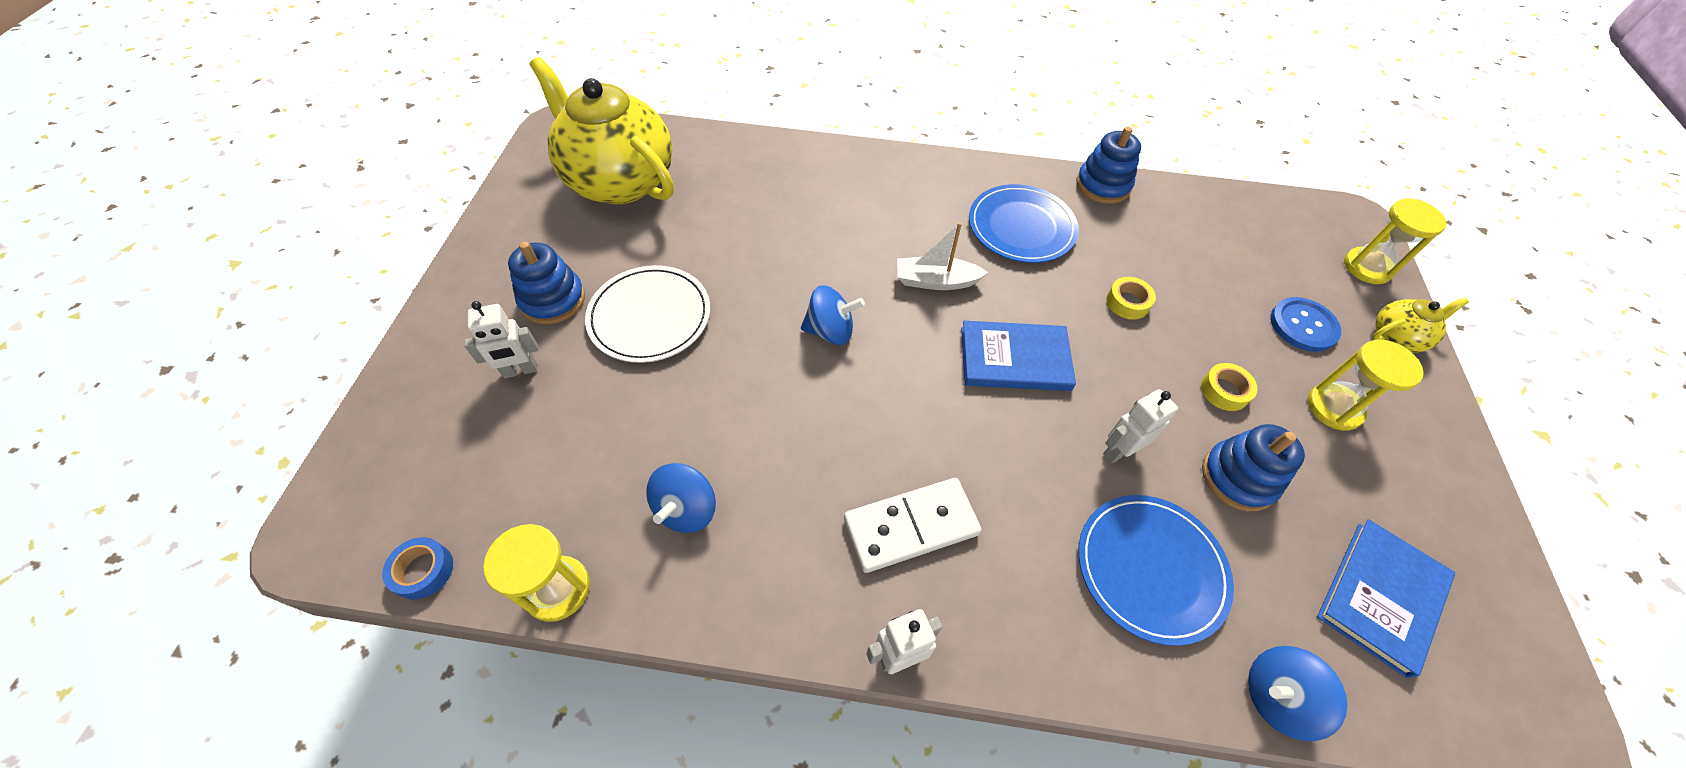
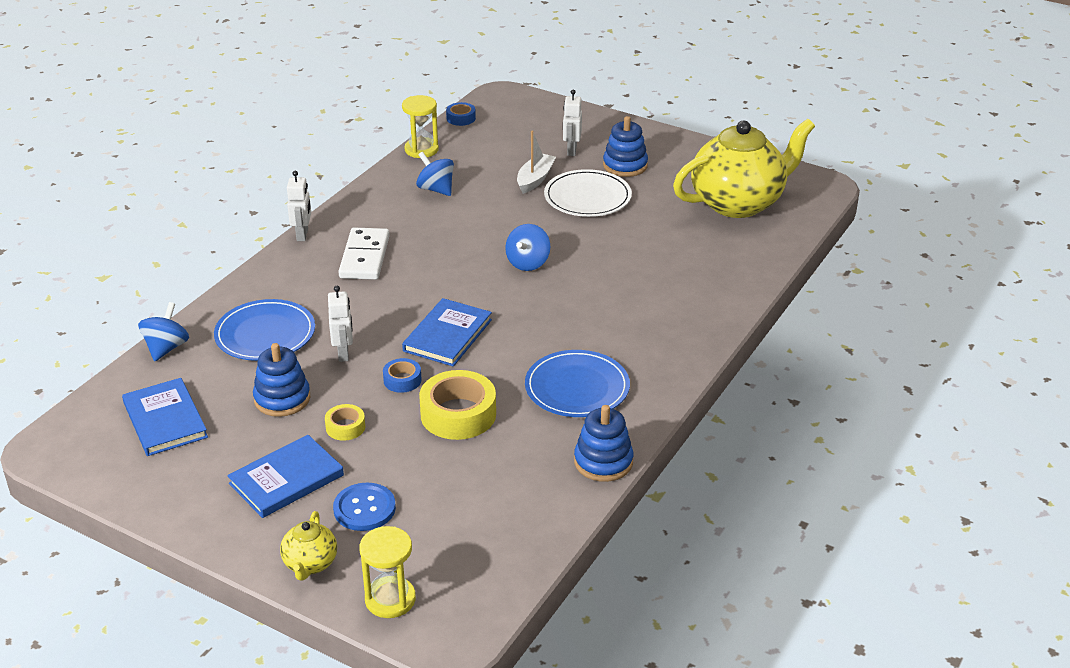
camera: 115 degrees right, 20 degrees down
(936, 281) = (544, 322): white boat -> white boat (535, 179)
(1117, 370) = (402, 380): none -> blue tape
(1127, 302) = (458, 414): yellow tape -> yellow tape, size x1.94
(1334, 408) = (286, 479): yellow hourglass -> blue book

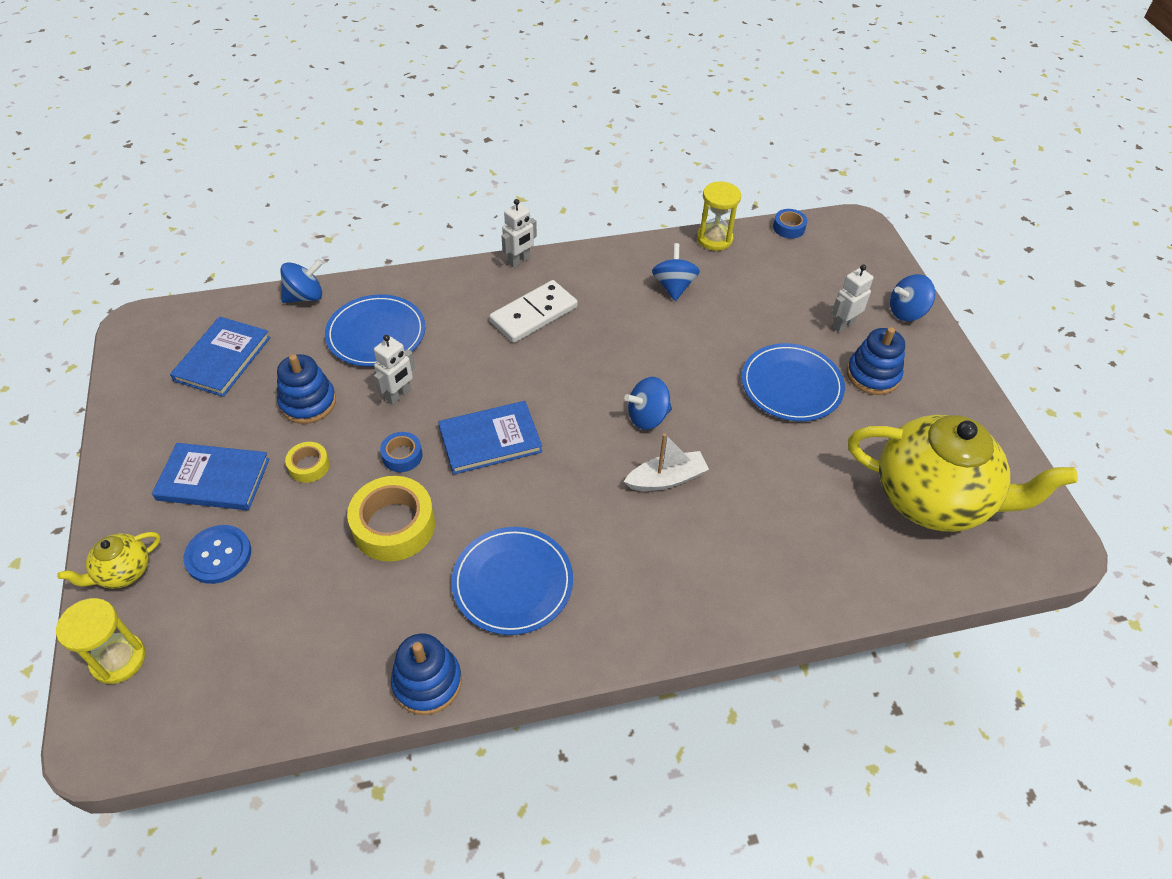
camera: 45 degrees right, 15 degrees up
(535, 179) = (769, 333): white boat -> white boat (666, 479)
(587, 197) = (791, 385): white plate -> blue plate
(598, 124) = (906, 312): none -> blue spinning top

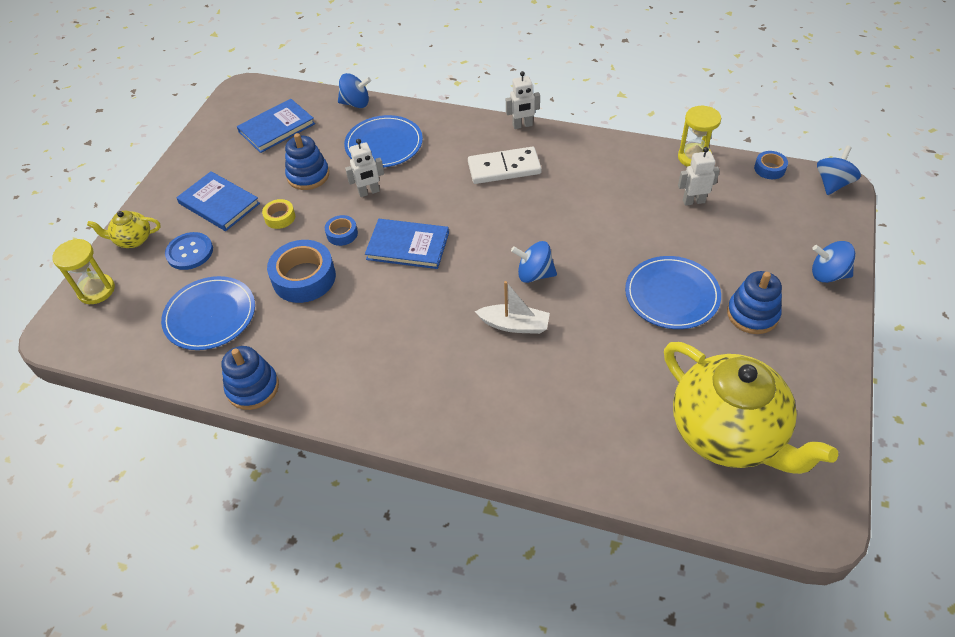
camera: 35 degrees right, 0 degrees up
(394, 525) = (304, 278): yellow tape -> blue tape
(512, 582) = (352, 349): blue plate -> blue plate (210, 315)
(673, 286) = (630, 184): blue spinning top -> blue spinning top (833, 183)
(843, 325) = (757, 264): white robot -> white robot (693, 201)

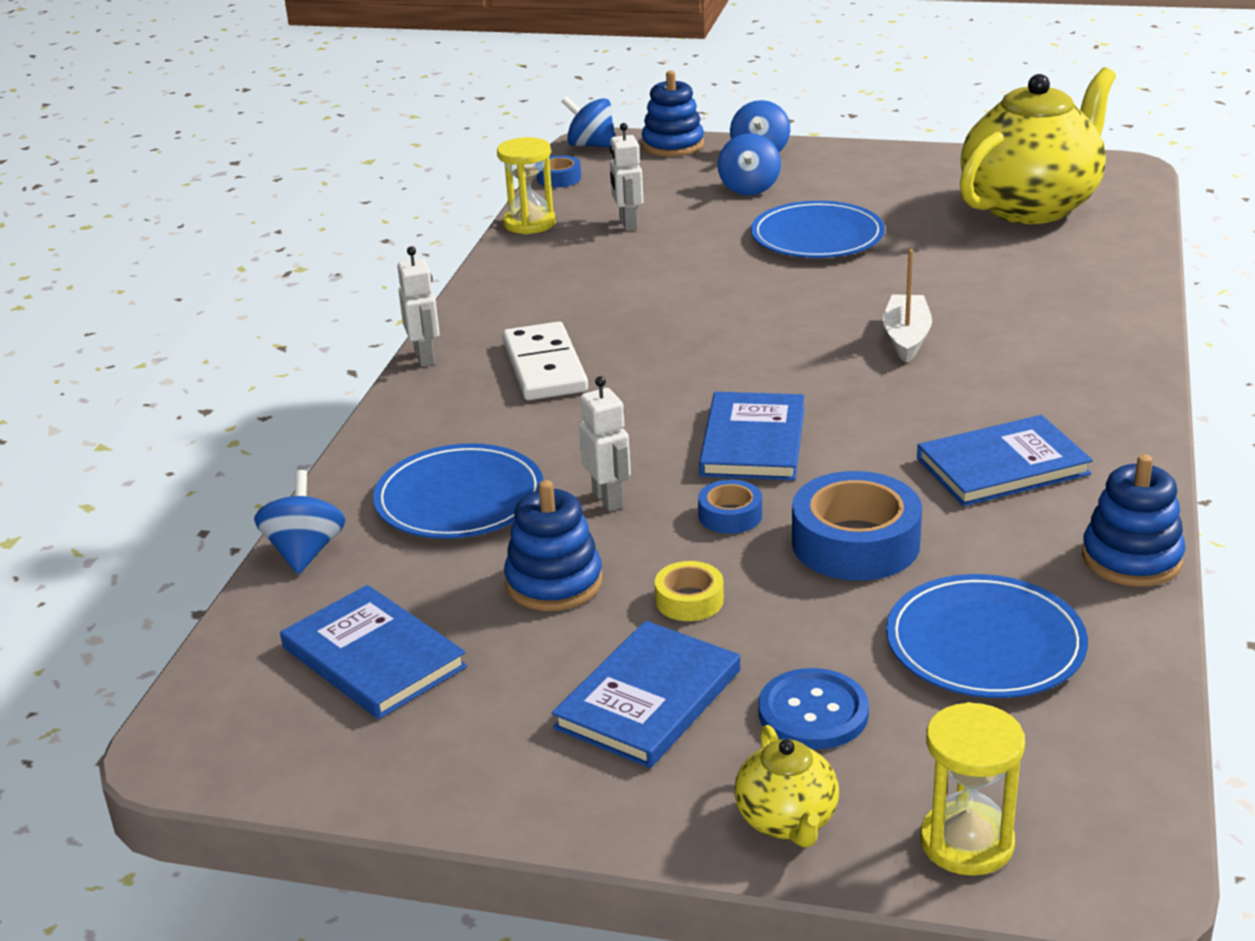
camera: 95 degrees left, 20 degrees down
(355, 348) = (1002, 466): none -> blue book
(534, 274) = (798, 328): blue spinning top -> blue spinning top (749, 188)
(752, 314) = (838, 192): blue stacking toy -> blue stacking toy (673, 145)

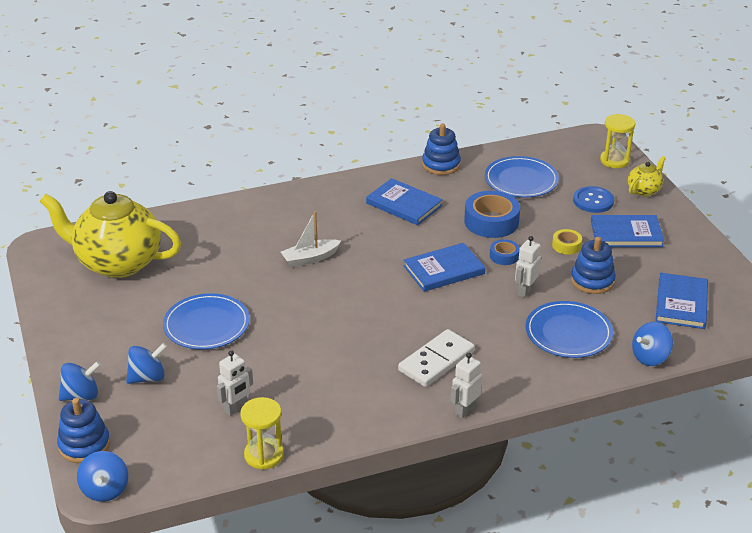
camera: 125 degrees left, 5 degrees up
(559, 178) = (179, 477): blue tape -> none

